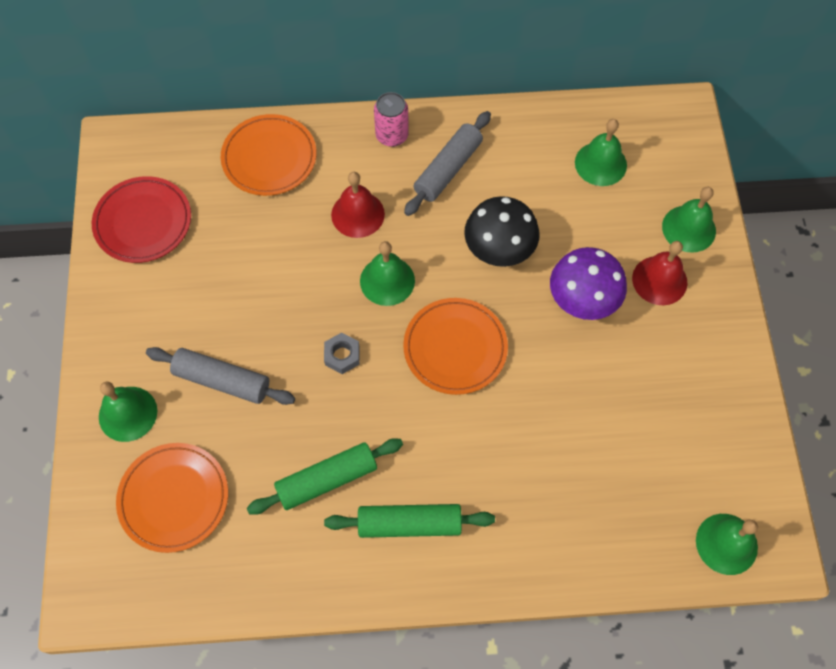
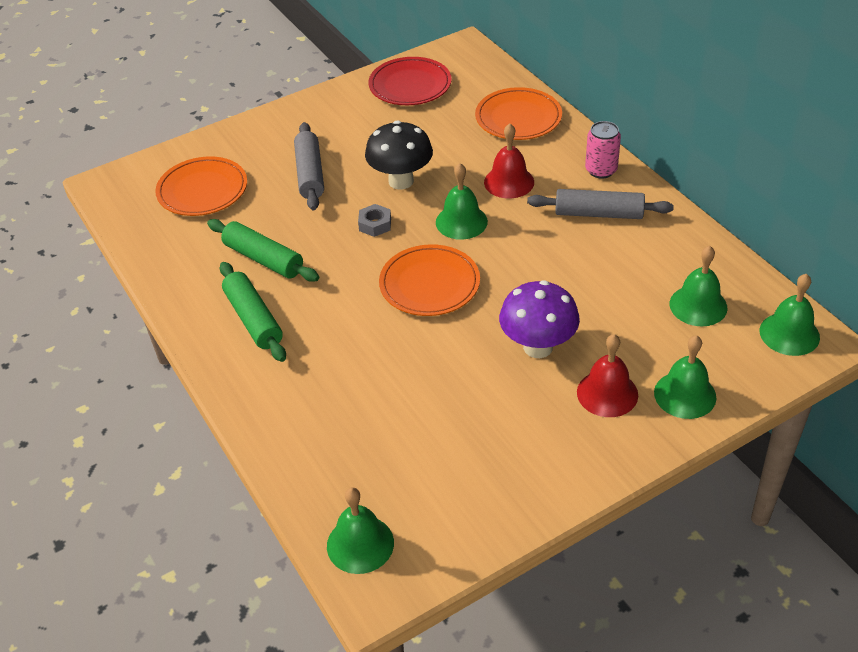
camera: 65 degrees right, 20 degrees down
(128, 413) = (254, 143): green bell -> green bell (789, 334)
(498, 252) = (544, 275): black mushroom -> black mushroom (401, 181)

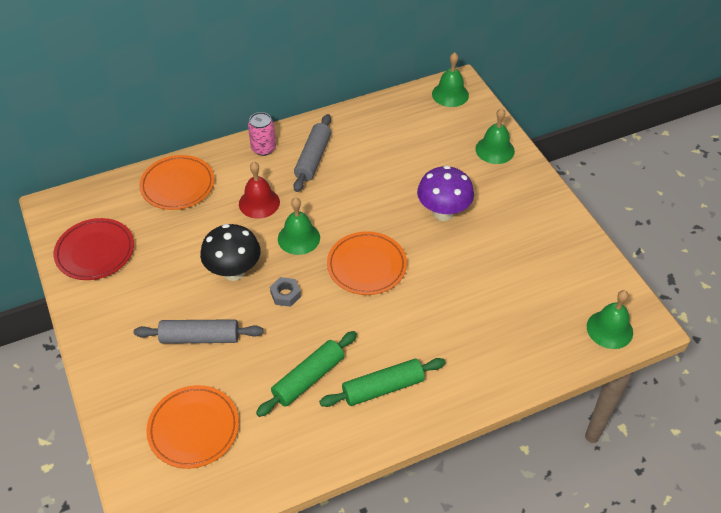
camera: 85 degrees left, 5 degrees up
(607, 393) = (489, 185): red bell -> none
(698, 305) = (418, 128): green bell -> none

